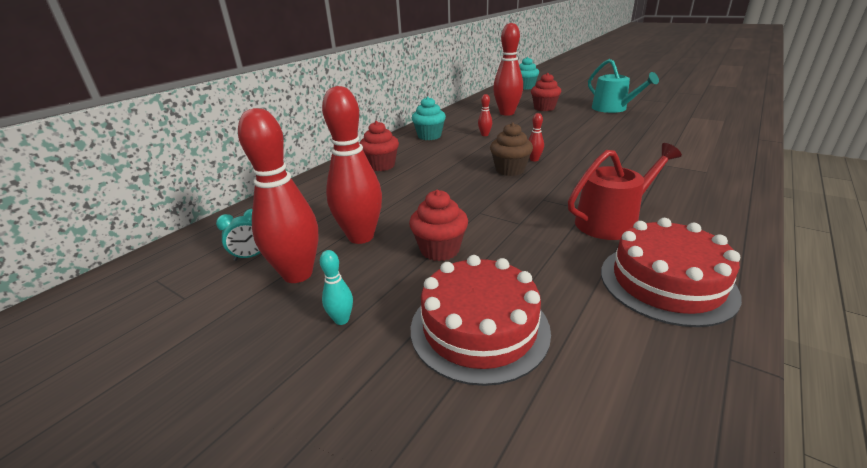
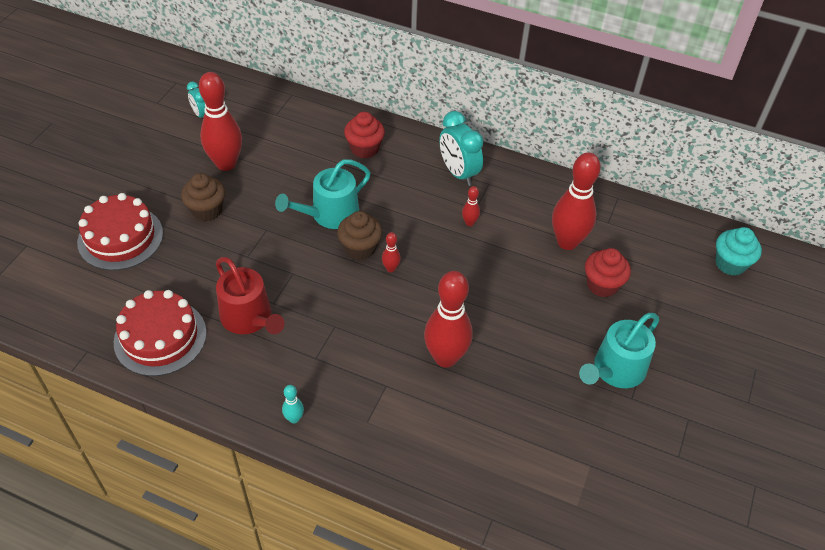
camera: 75 degrees right, 20 degrees up
(297, 274) = (179, 144): red bowling pin -> red bowling pin (445, 357)
(341, 320) = (132, 176): turquoise bowling pin -> turquoise bowling pin (294, 418)
(429, 136) = (458, 173): turquoise cupcake -> turquoise clock
(440, 250) = (207, 210): red cupcake -> brown cupcake
(464, 181) = (330, 214): none -> turquoise watering can

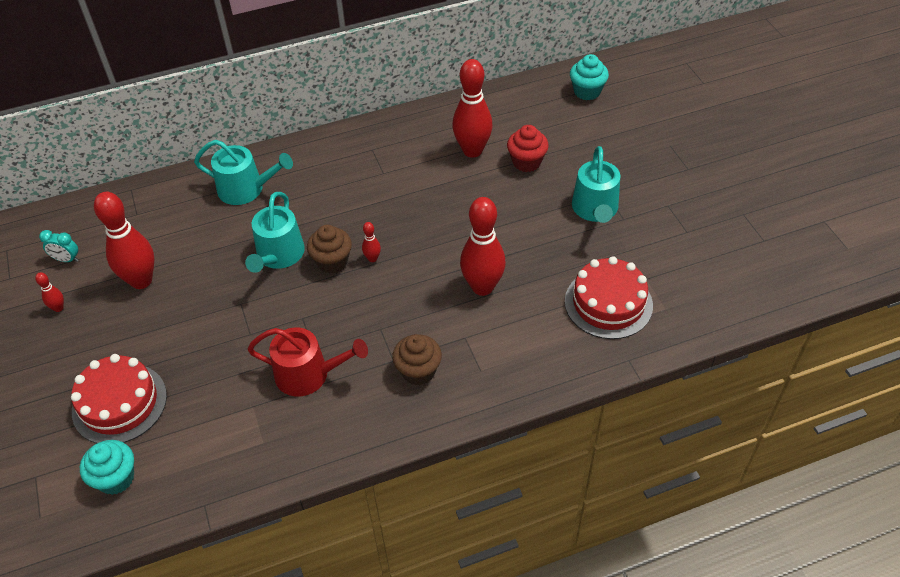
camera: 40 degrees left, 0 degrees up
(63, 286) = (116, 478): none -> turquoise cupcake
(160, 337) = (254, 445): red cake -> red cake (608, 303)
(207, 210) = (171, 327): brown cupcake -> brown cupcake (418, 371)
(294, 418) = (428, 411): turquoise bowling pin -> none
(364, 149) = (246, 189): red cupcake -> turquoise watering can
(458, 173) = (341, 157): turquoise clock -> none
(469, 223) = (391, 186): red bowling pin -> red bowling pin (58, 308)

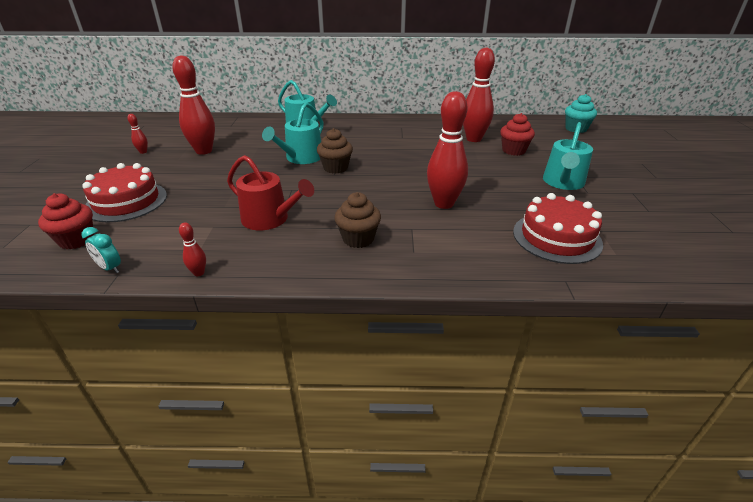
camera: 20 degrees right, 15 degrees down
(66, 259) = (171, 134): turquoise clock -> turquoise clock (110, 268)
(116, 478) = (76, 240): turquoise cupcake -> red cupcake
(372, 258) = (366, 172): red bowling pin -> red bowling pin (199, 273)

